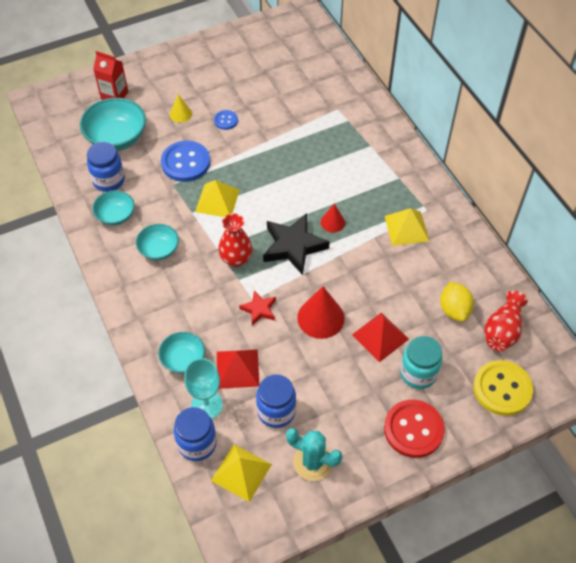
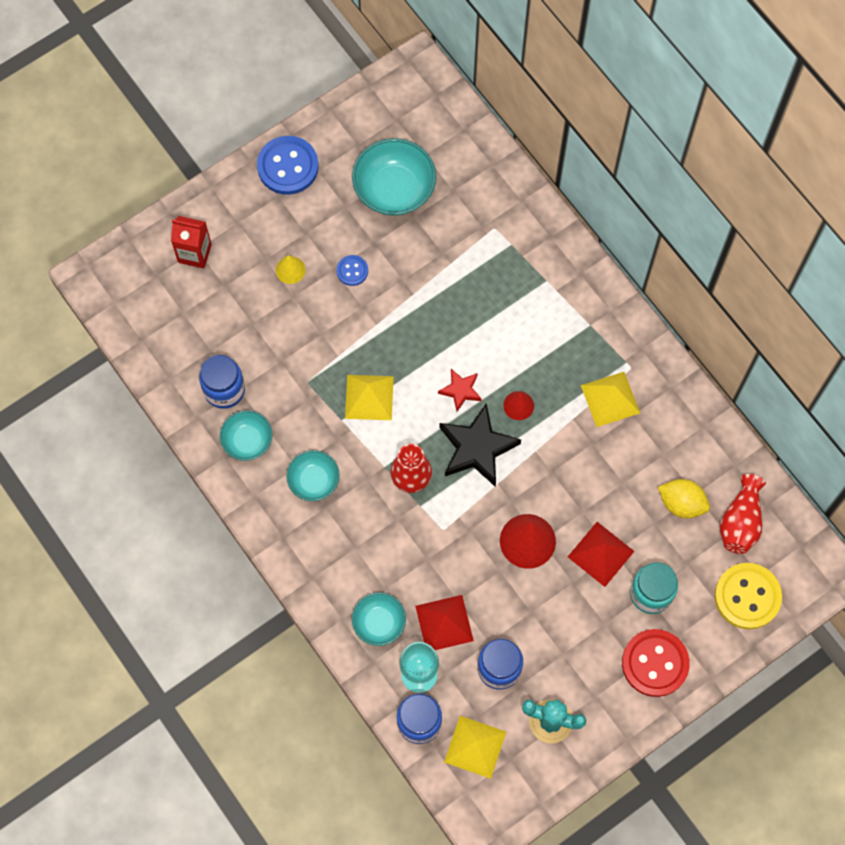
camera: 10 degrees left, 15 degrees up
(116, 138) = (216, 322): turquoise bowl -> turquoise bowl (394, 189)
(185, 163) = (315, 346): blue button -> blue button (288, 166)
(259, 309) = (453, 542): red star -> red star (460, 390)
(454, 310) = (681, 503): yellow lemon -> yellow lemon turned 45 degrees counterclockwise

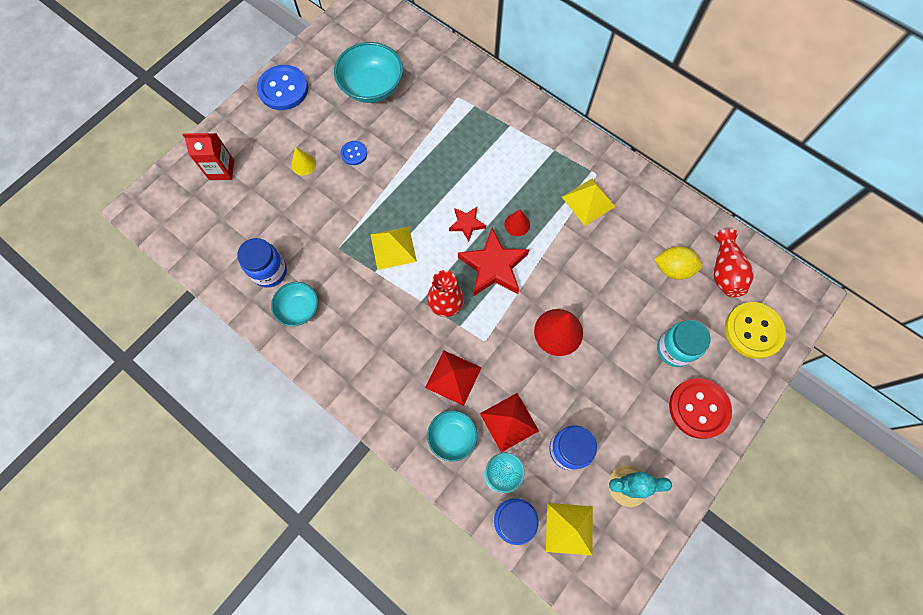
camera: 15 degrees left, 0 degrees up
(314, 481) = (364, 328): turquoise bowl -> none
(477, 448) = (493, 266): black star -> red star
(600, 554) = (622, 327): red pyramid -> red pyramid (453, 377)

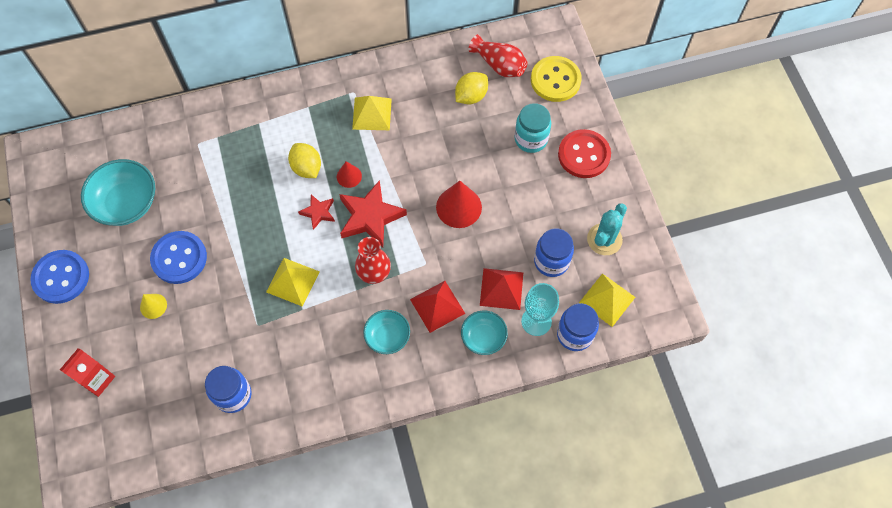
camera: 55 degrees left, 5 degrees down
(299, 308) = (287, 390): turquoise bowl -> turquoise bowl (387, 337)
(354, 153) = (179, 258): blue button -> blue button, size x1.97
(499, 187) = (306, 168): none -> yellow lemon

